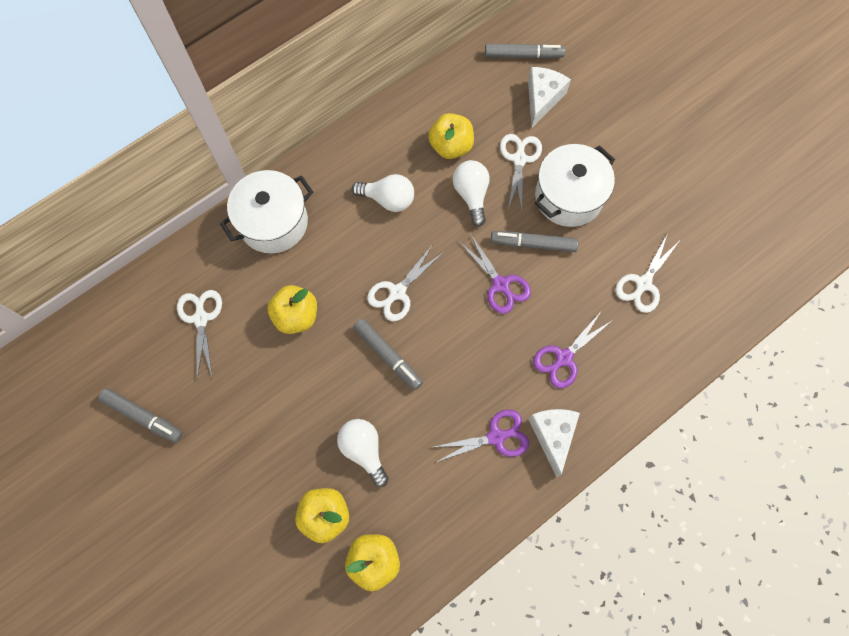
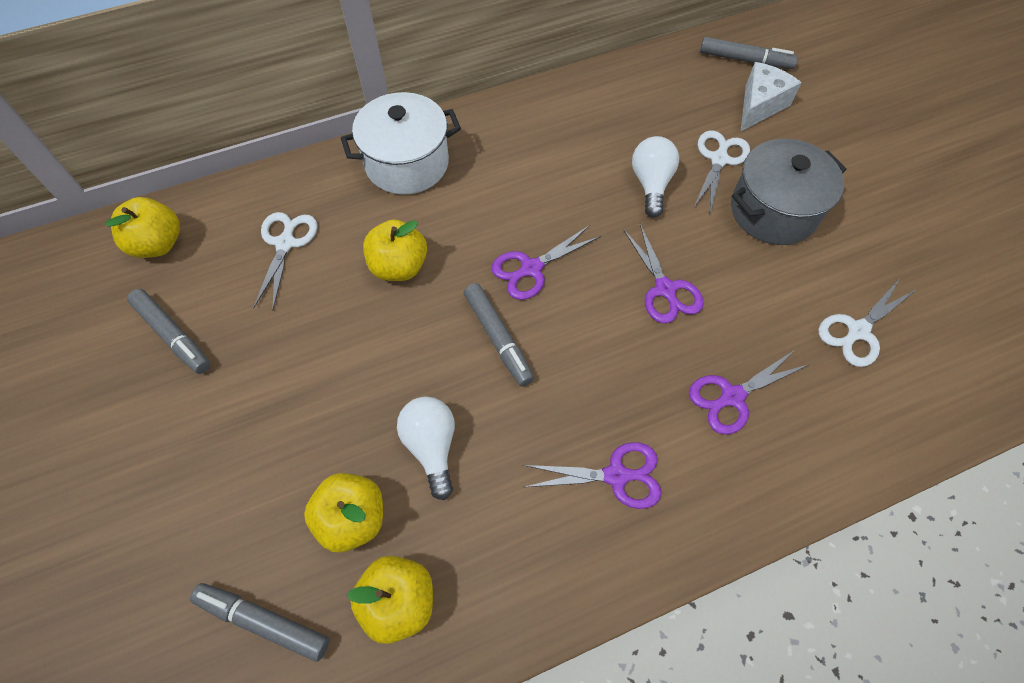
camera: 15 degrees right, 10 degrees down
(388, 199) = (548, 168): white light bulb -> none
(397, 292) = (531, 268): white scissors -> purple scissors
(451, 146) = (638, 130): yellow apple -> yellow apple (158, 244)
(533, 244) = (717, 252): grey marker -> grey marker (263, 621)
(552, 435) = (697, 495): white cheese -> none
(568, 197) = (773, 211): white pot -> grey pot

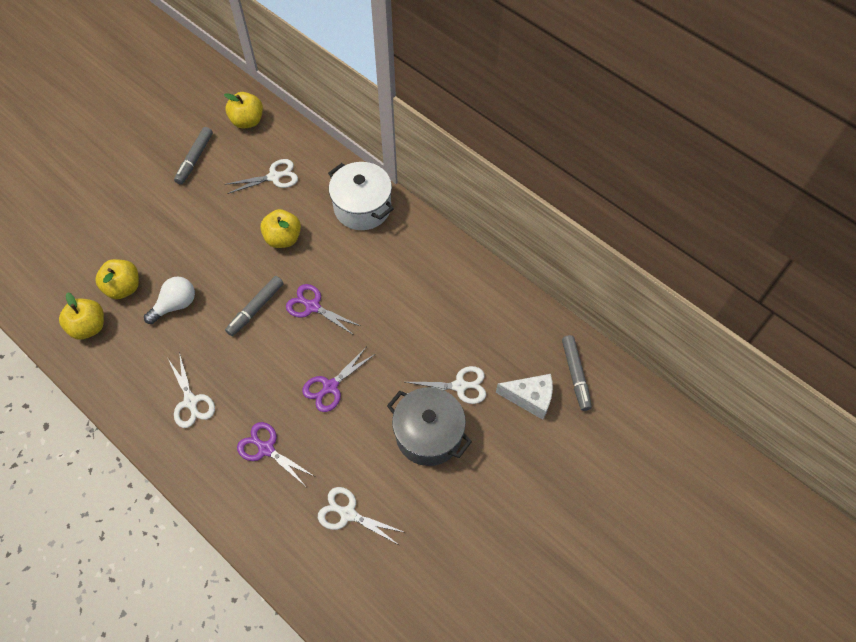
camera: 65 degrees right, 0 degrees up
(263, 621) = (63, 275): grey marker -> none
(616, 476) = (191, 401): purple scissors -> white scissors
(651, 184) = (415, 350): white light bulb -> none

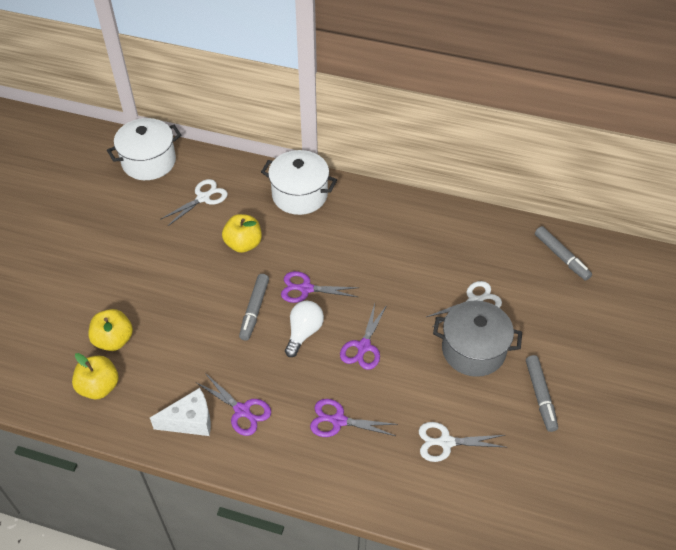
camera: 25 degrees left, 10 degrees down
(175, 305) = (175, 335): white light bulb -> white light bulb (304, 332)
(191, 401) = (242, 410): white scissors -> purple scissors
(195, 159) = (117, 209): grey marker -> grey marker (540, 396)
(247, 121) = (149, 162): yellow apple -> white pot
(530, 398) = (537, 288): white cheese -> white cheese (190, 421)

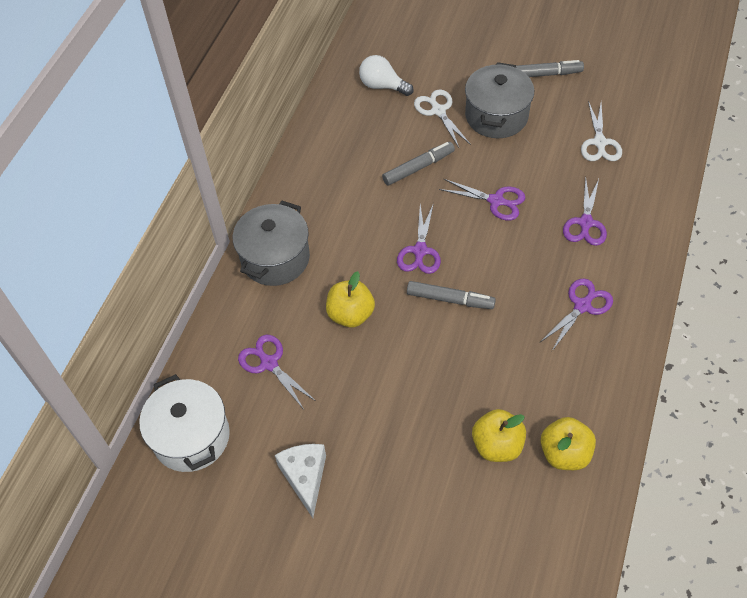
camera: 85 degrees left, 5 degrees up
(190, 421) = (599, 354): white cheese -> white cheese (305, 478)
(203, 198) = (269, 363): white scissors -> purple scissors
(299, 195) = (275, 258): white pot -> grey pot
(304, 332) = (480, 252): white light bulb -> white light bulb (382, 86)
(561, 257) = (383, 43): grey marker -> grey marker (418, 167)

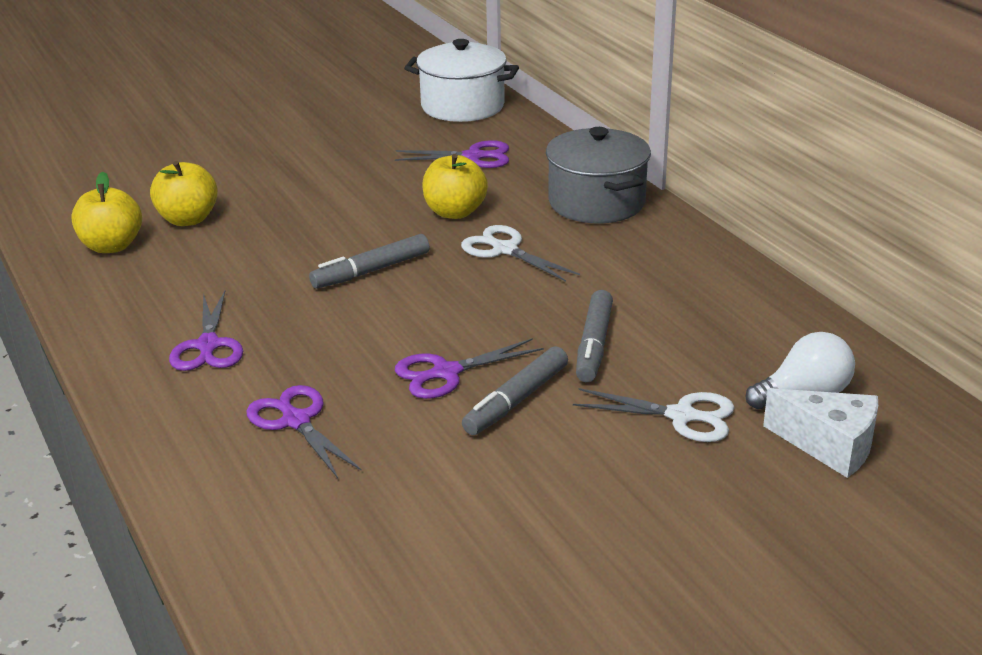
camera: 130 degrees right, 25 degrees down
(305, 478) = (337, 133): white cheese -> white cheese (830, 446)
(420, 251) = (464, 284): purple scissors -> none
(496, 116) = (596, 463): grey pot -> none
(544, 74) = (622, 576): grey marker -> grey marker (516, 400)
(599, 142) = (394, 531): white scissors -> white scissors (505, 250)

